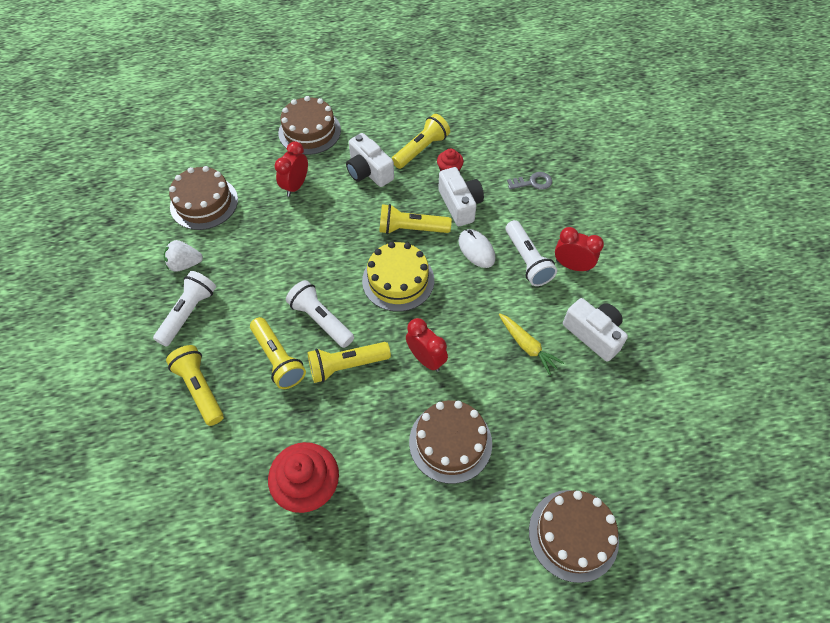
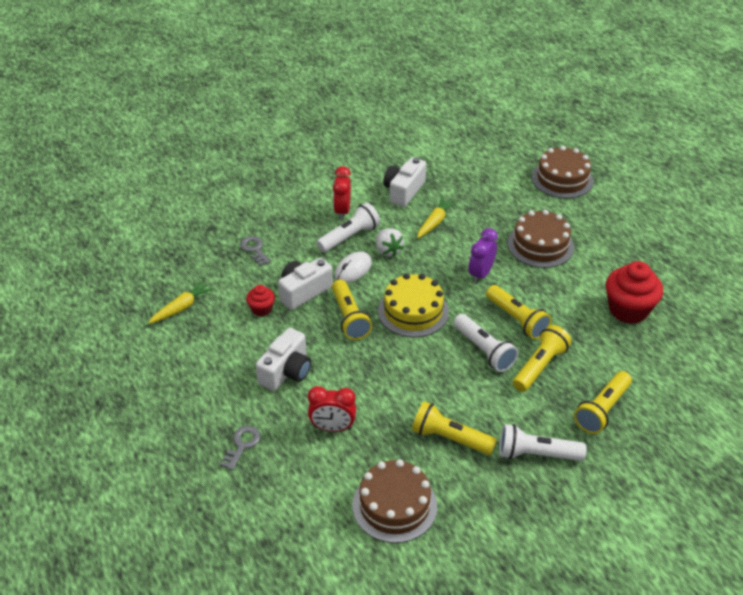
camera: 110 degrees left, 15 degrees down
(185, 264) = (483, 484): white strawberry -> white strawberry (388, 250)
(309, 131) = (242, 445): brown cake -> grey key
(321, 320) = (484, 350): white flashlight -> white flashlight turned 60 degrees counterclockwise
(421, 149) = (238, 338): yellow flashlight -> yellow flashlight (450, 438)
(426, 359) = (480, 274): red clock -> purple clock
(473, 122) = (182, 307): none -> yellow carrot

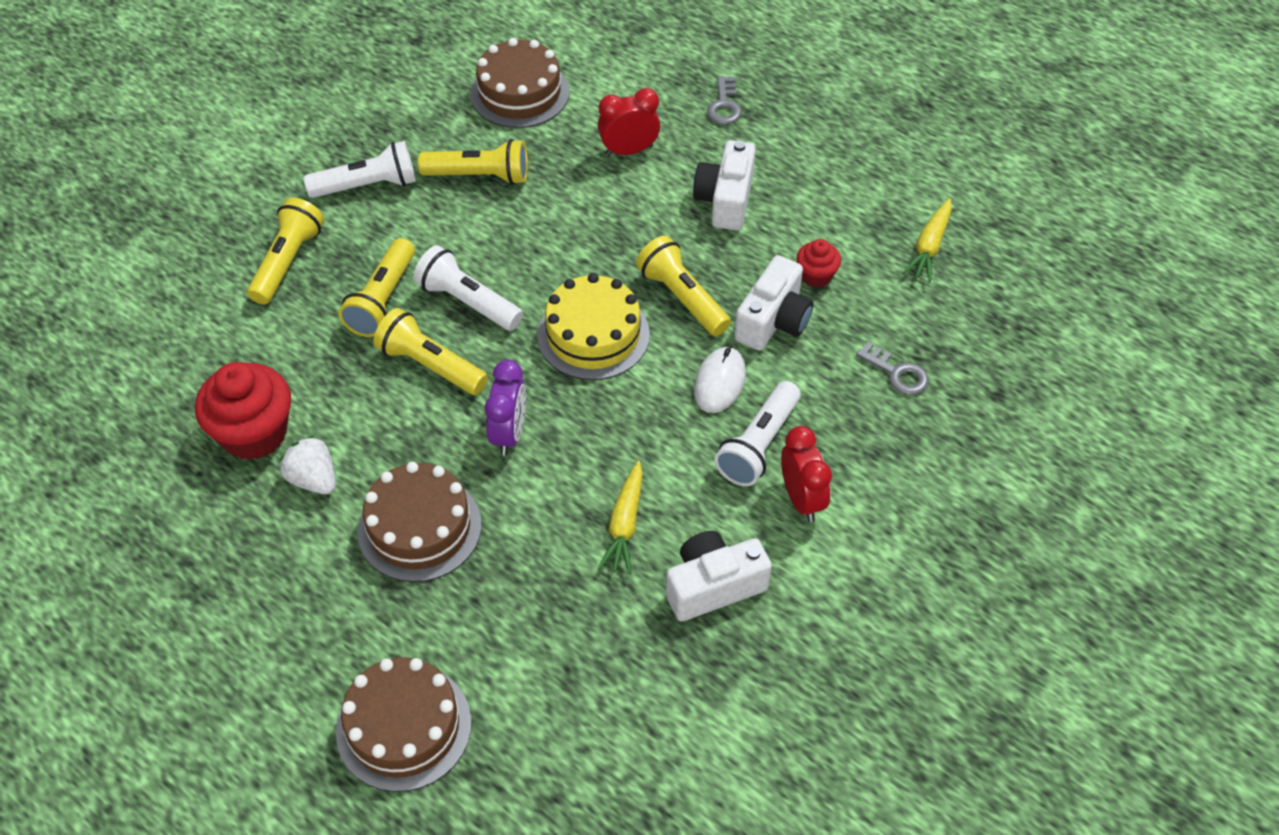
camera: 160 degrees right, 10 degrees up
(388, 250) = (680, 436): white strawberry -> white strawberry (313, 479)
(404, 191) = (713, 586): white camera -> white camera turned 120 degrees counterclockwise

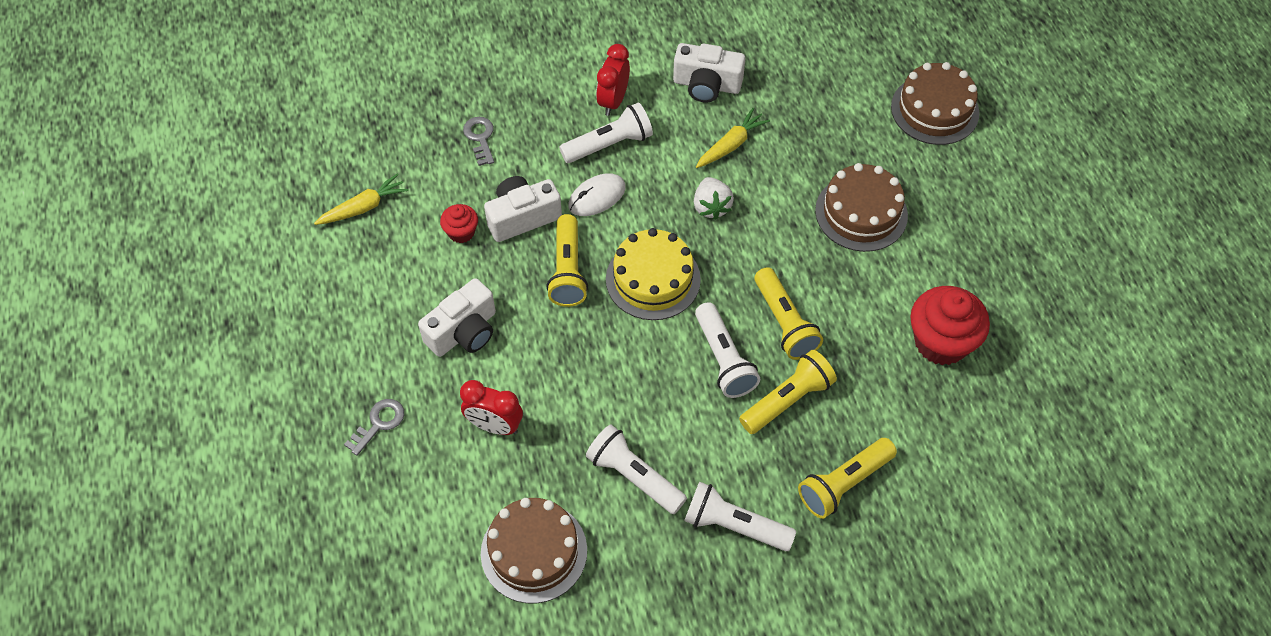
camera: 145 degrees left, 5 degrees up
(313, 479) = (914, 284): white strawberry -> white strawberry (711, 207)
(479, 176) = (634, 476): yellow flashlight -> white flashlight
(509, 433) = (762, 241): purple clock -> none

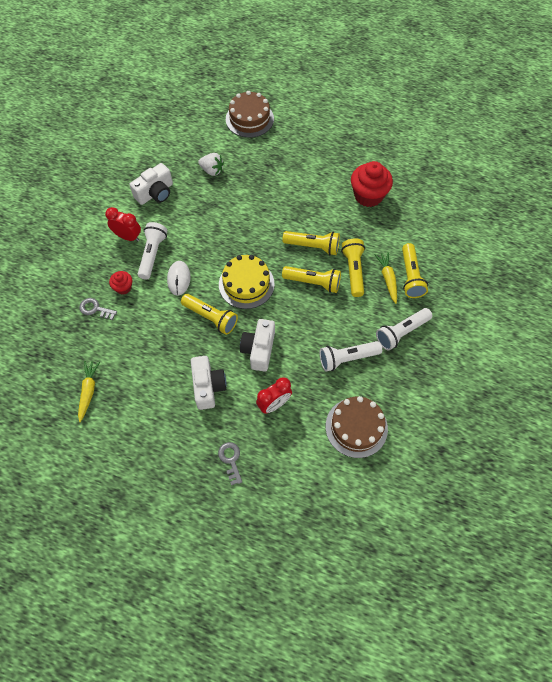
camera: 55 degrees left, 5 degrees up
(461, 232) = (146, 352): red cupcake -> red cupcake (123, 287)
(522, 217) = (162, 319): white camera -> white camera (259, 350)
(613, 101) = (128, 237): red clock -> red clock turned 150 degrees clockwise
(711, 207) = (226, 235): white strawberry -> white strawberry (212, 170)
(723, 359) = (313, 283): white flashlight -> yellow flashlight
(731, 145) = (199, 205): yellow carrot -> yellow carrot (387, 279)
(861, 213) = (280, 180): brown cake -> none

